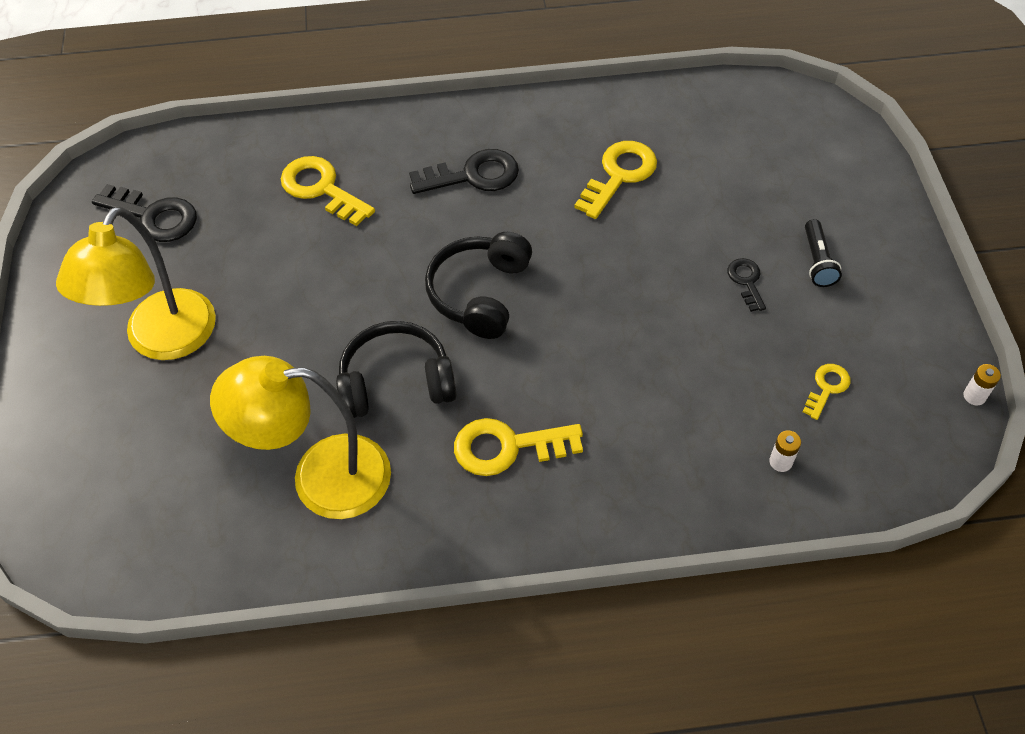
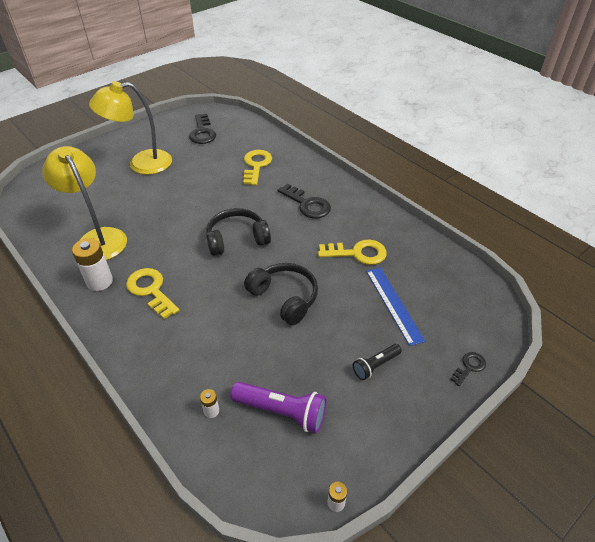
camera: 55 degrees right, 10 degrees down
(396, 382) = (164, 236): black headphones -> black headphones (284, 298)
(434, 509) = (100, 281): none -> white battery
(735, 190) = (393, 304): none -> blue ruler
(746, 281) = (331, 338): black key -> black key (469, 367)
(827, 388) = (282, 411): yellow key -> purple flashlight

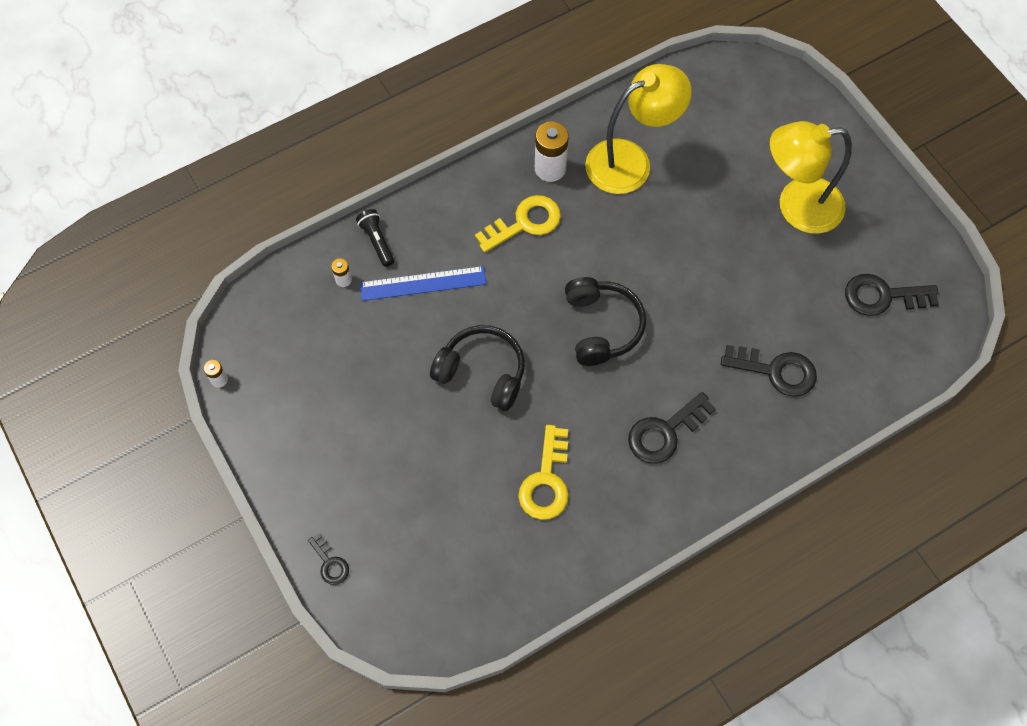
camera: 100 degrees right, 20 degrees up
(141, 164) = (796, 207): yellow lamp -> yellow lamp turned 90 degrees counterclockwise
(256, 165) = (776, 371): yellow key -> black key
(282, 411) = (325, 346): purple flashlight -> none
(284, 298) = (482, 372): black headphones -> black headphones turned 120 degrees counterclockwise
(375, 365) = (358, 455): black flashlight -> black flashlight (377, 241)
(393, 304) = (444, 503): blue ruler -> blue ruler (423, 283)

